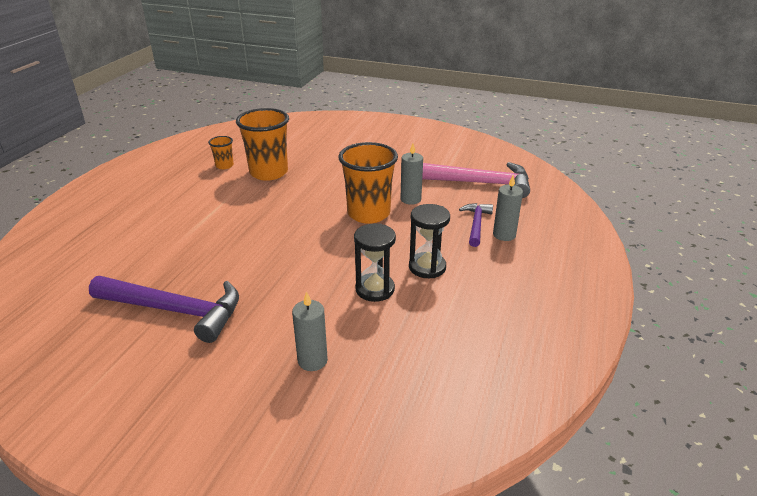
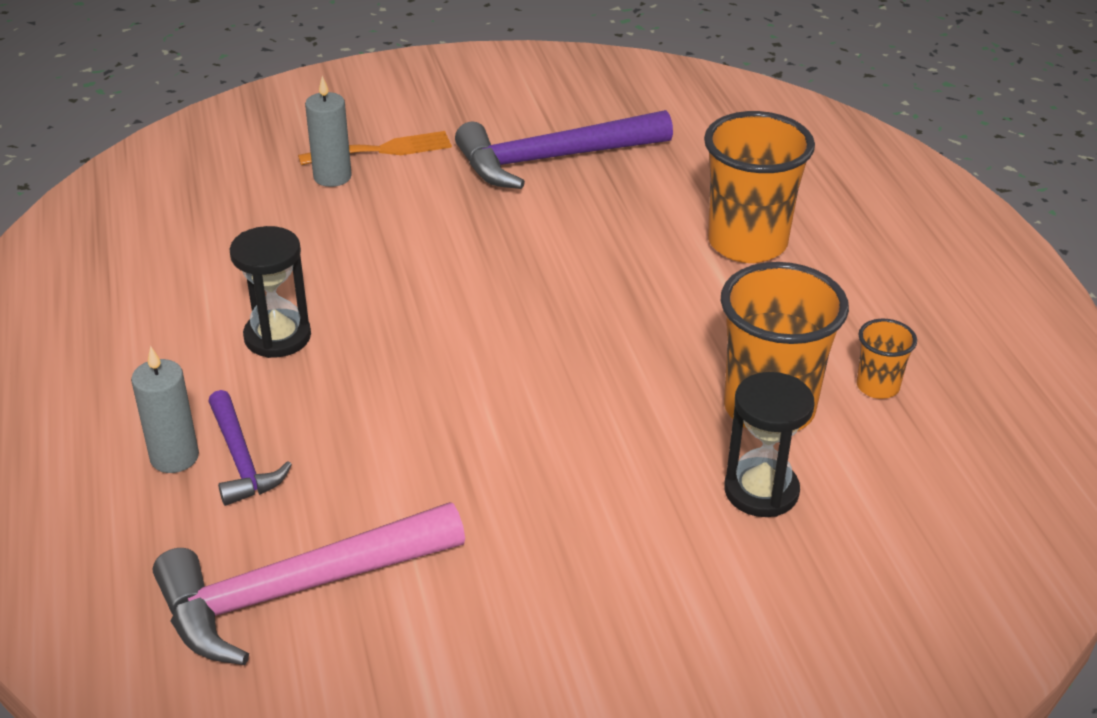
camera: 145 degrees right, 5 degrees up
(258, 370) = (383, 150): none -> orange fork
(368, 213) = (464, 396): orange cup -> orange cup (747, 243)
(375, 289) = (330, 275): black hourglass -> black hourglass (761, 491)
(410, 199) = (415, 467): grey candle -> none

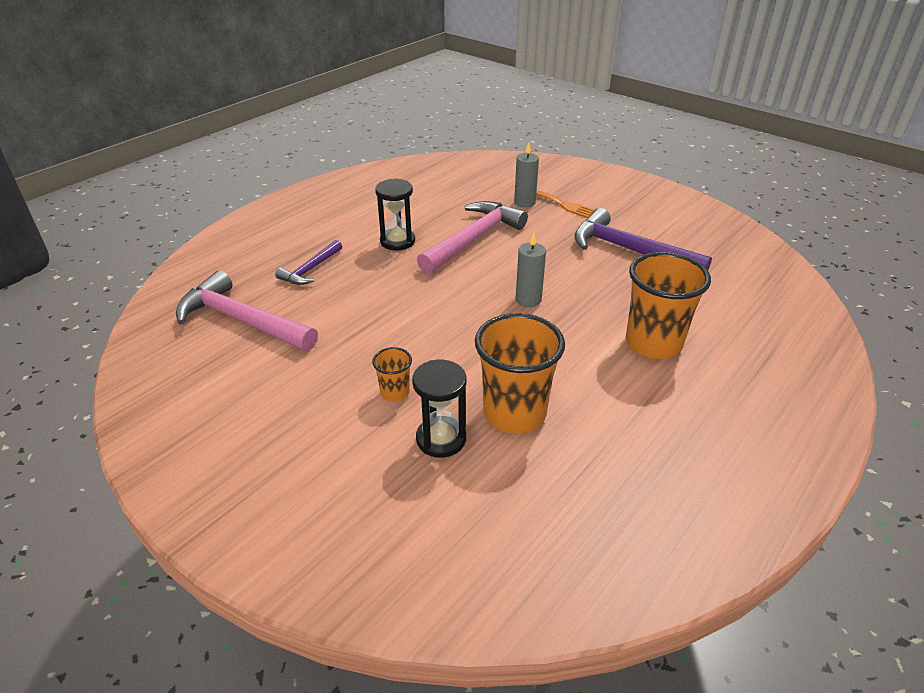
camera: 55 degrees right, 0 degrees up
(174, 457) = (297, 254): grey candle -> grey candle (528, 300)
(366, 265) = (473, 239): none -> pink hammer
(877, 386) = (586, 452): orange cup -> orange cup (395, 393)

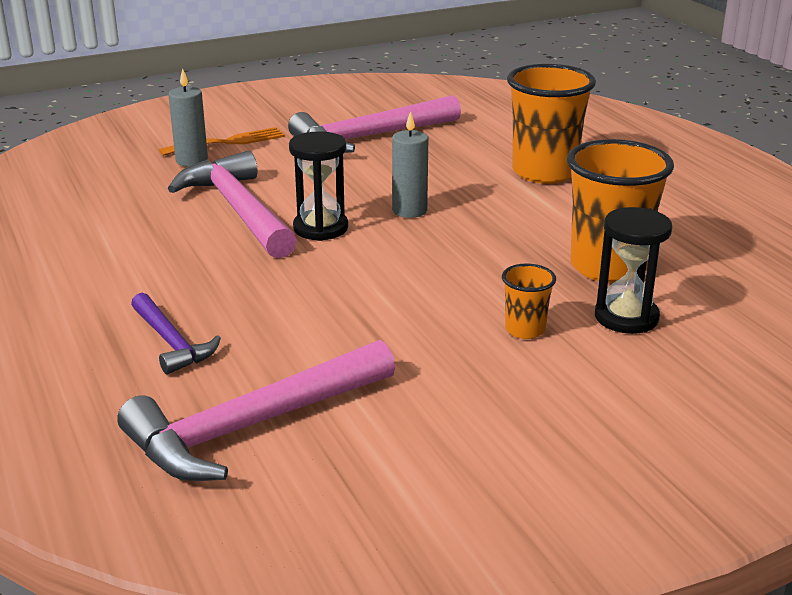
camera: 65 degrees left, 10 degrees down
(397, 241) = (178, 260): black hourglass -> black hourglass (320, 228)
(629, 250) = (369, 137): purple hammer -> pink hammer

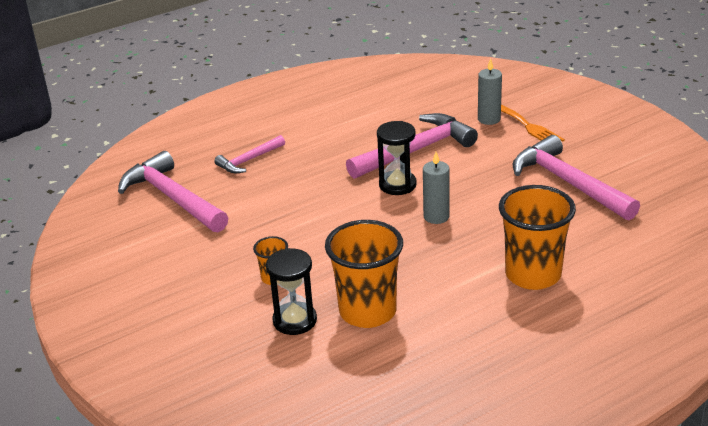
camera: 85 degrees right, 5 degrees up
(171, 342) = (249, 160): purple hammer -> pink hammer

